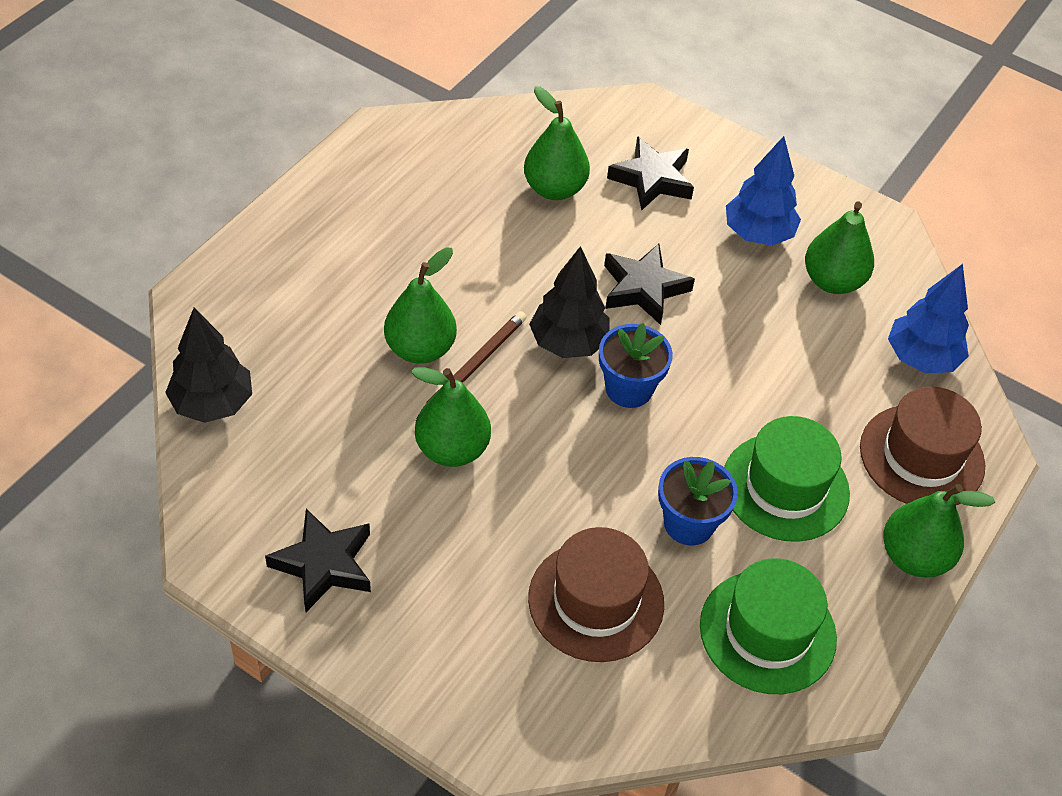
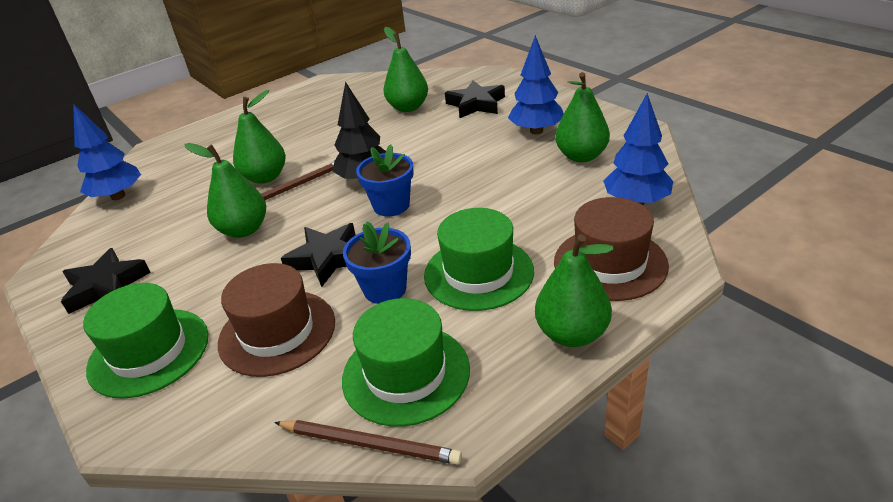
camera: 25 degrees right, 15 degrees down
(212, 403) = (118, 196): black tree -> blue tree
(457, 650) = (149, 352): none -> green hat
(643, 288) = (436, 155): black star -> black star (327, 259)
(770, 717) = (369, 444): none -> brown pencil

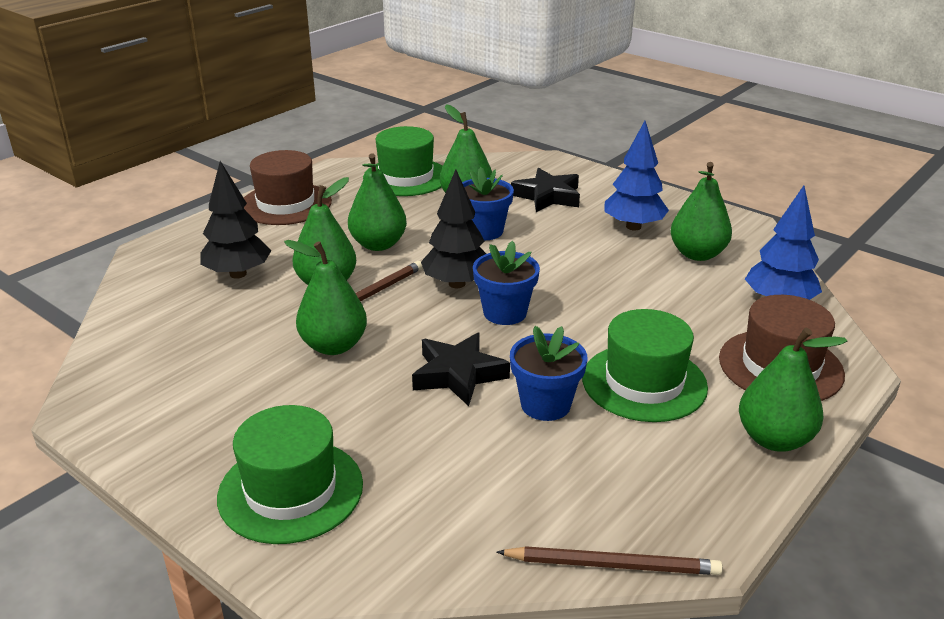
camera: 15 degrees left, 5 degrees down
(106, 286) = (186, 419): black star -> none
(118, 196) = (135, 310): blue tree -> none
(205, 168) = (238, 274): none -> black tree
(277, 332) = (441, 458): brown hat -> brown hat (286, 204)
(320, 145) = (378, 244): none -> green pear
(406, 374) = (616, 491): green hat -> green hat (406, 177)
(409, 134) = (484, 231): none -> blue flower pot

